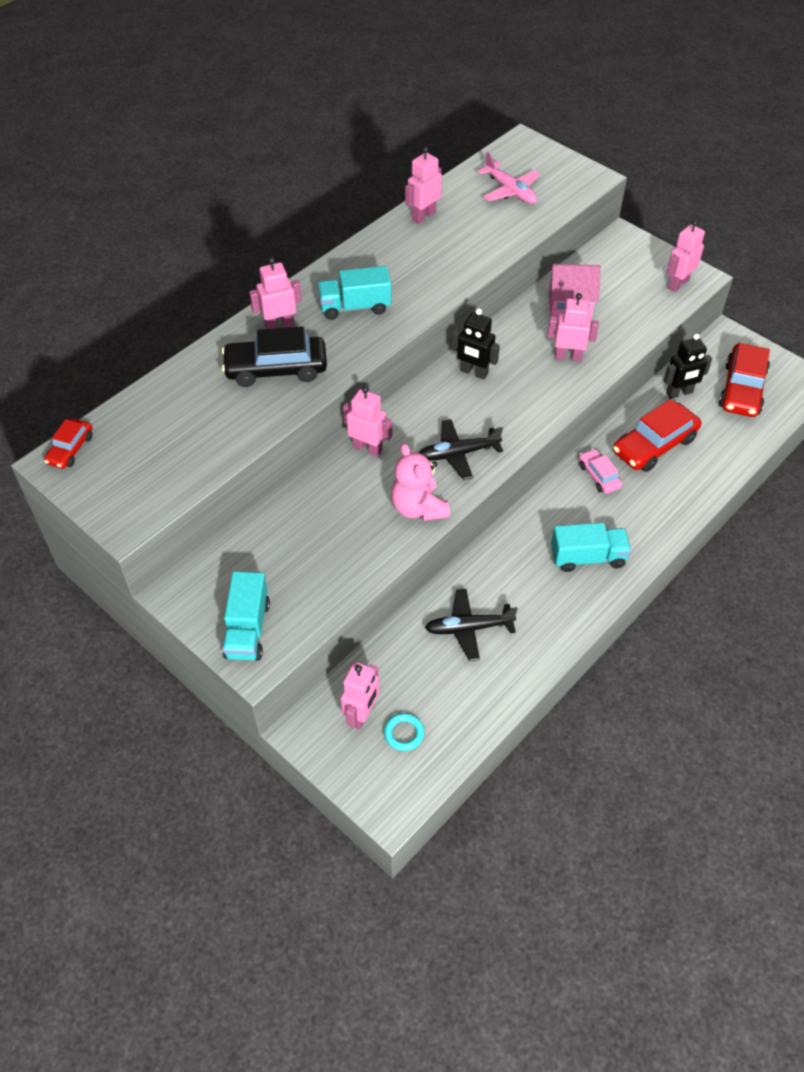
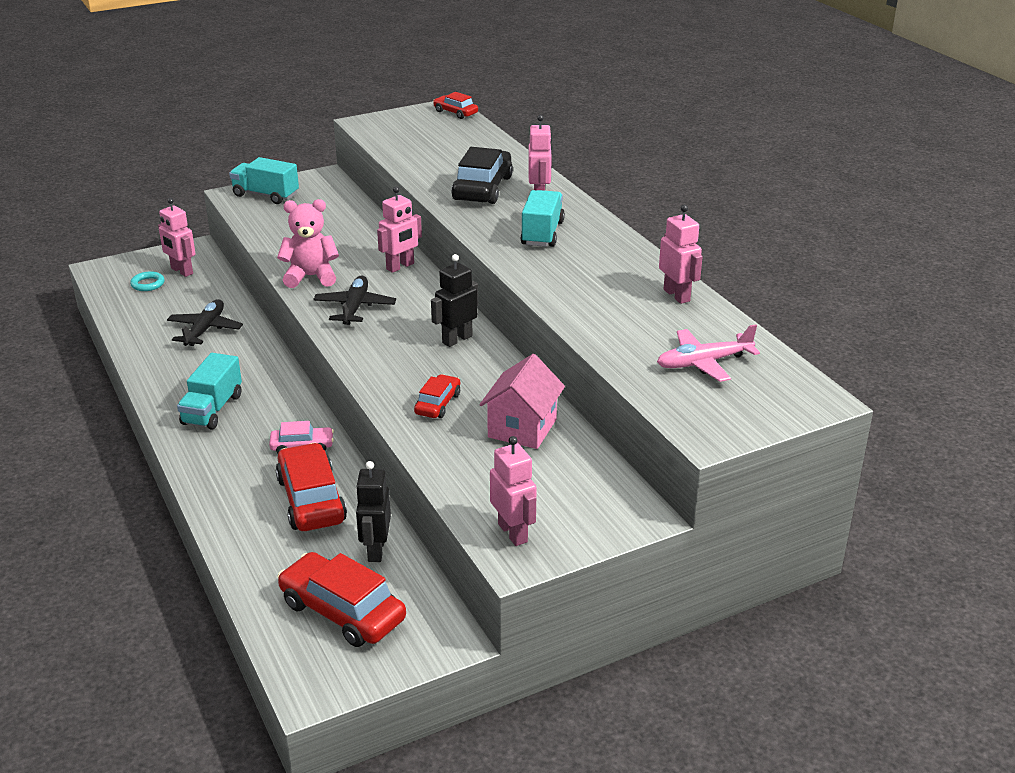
camera: 110 degrees right, 20 degrees down
(568, 356) = (438, 404): pink robot -> red car

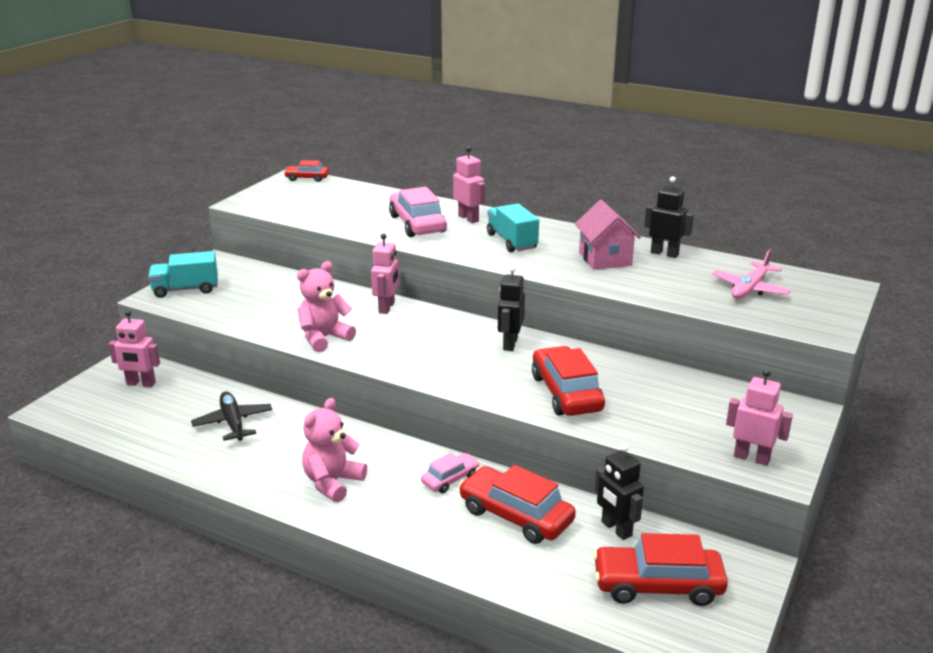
camera: 35 degrees left, 5 degrees down
(148, 284) = (121, 405): turquoise ring -> none
(212, 409) = (332, 483): turquoise truck -> pink teddy bear
(355, 308) = (397, 349): black plane -> none
(438, 404) = (566, 393): red car -> red car, size x1.82
(482, 188) = (417, 224): black car -> pink car
(522, 428) = (648, 386): pink house -> pink house (605, 259)
(677, 295) = (664, 253): pink robot -> black robot

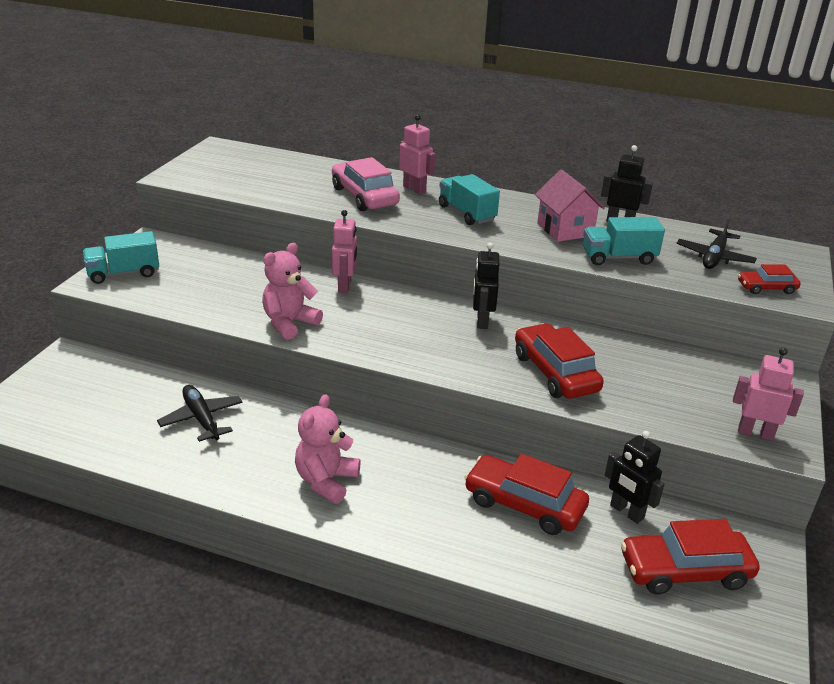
camera: 10 degrees left, 5 degrees up
(141, 384) = (88, 379): pink robot -> none
(307, 178) = (233, 148): red car -> red car (766, 288)
(450, 479) = (447, 469): pink car -> none
(649, 286) = (618, 258): none -> turquoise truck
(750, 289) = (714, 257): pink plane -> black plane

